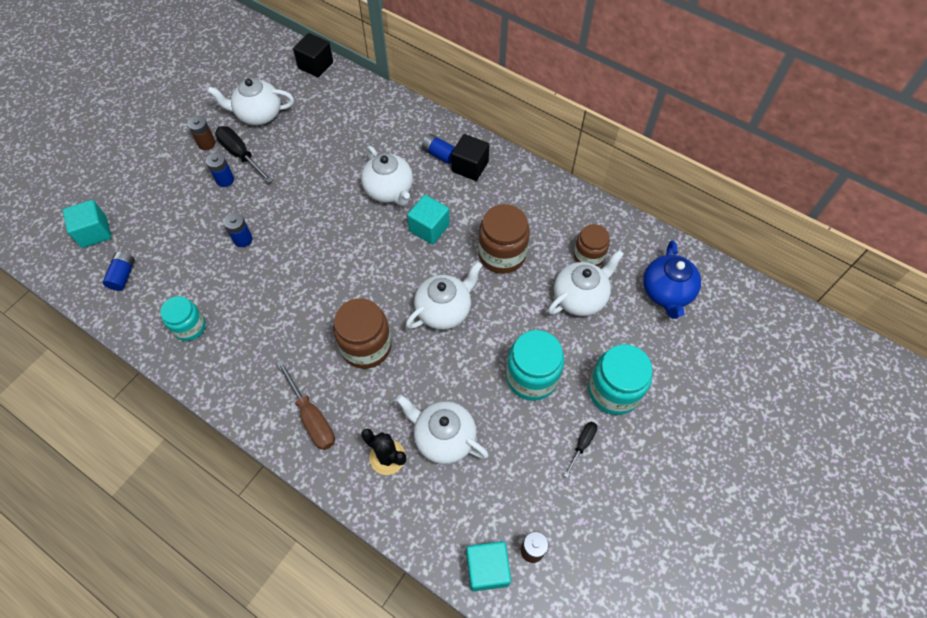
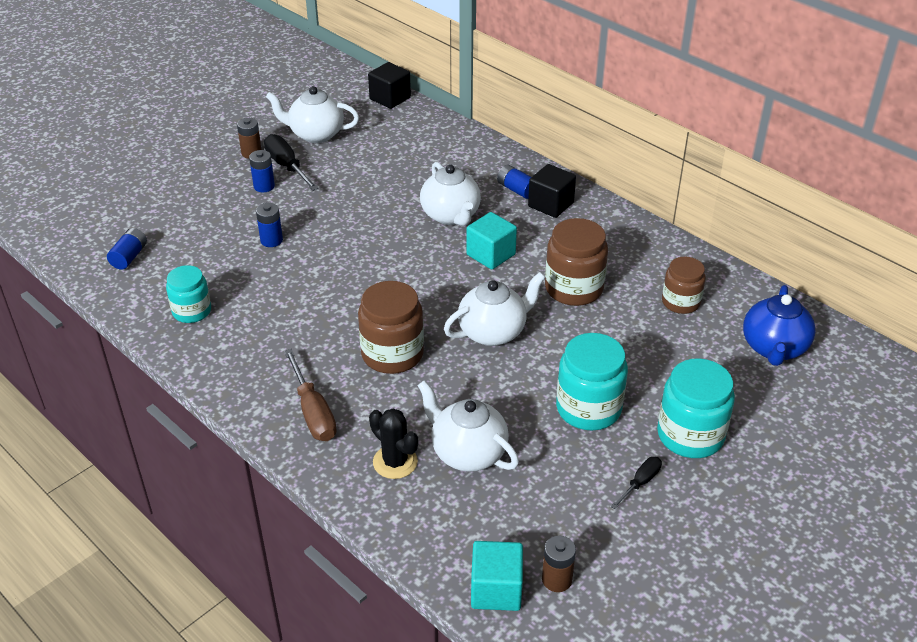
camera: 10 degrees right, 20 degrees down
(94, 232) = (108, 216): turquoise cube -> none
(580, 297) = (663, 340): white teapot -> none

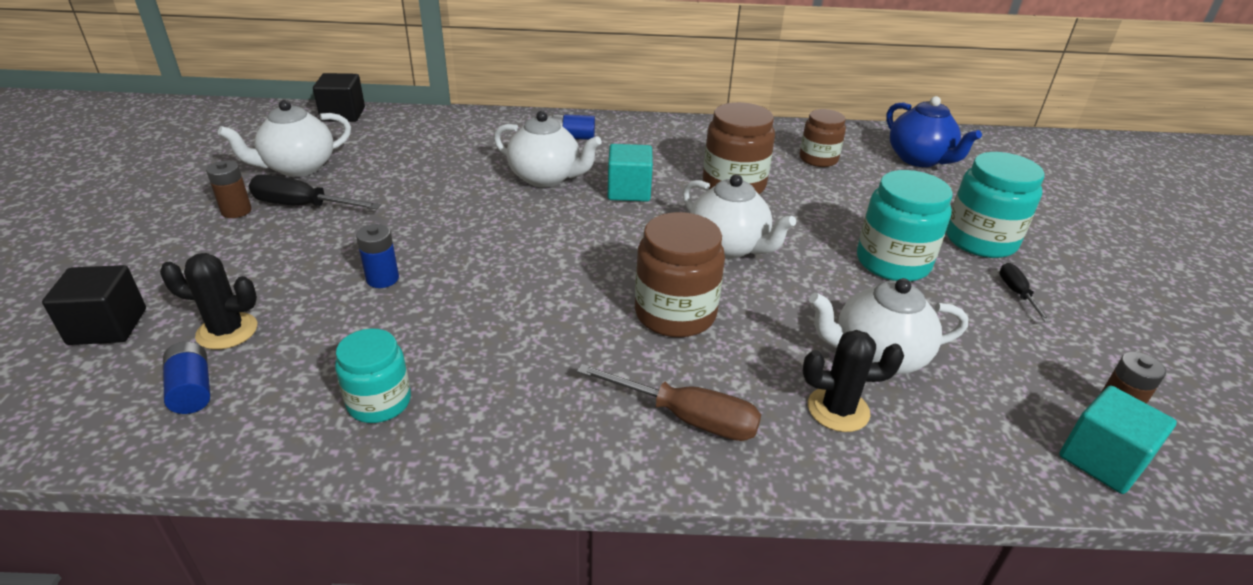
camera: 45 degrees left, 5 degrees down
(172, 232) = (227, 331): none -> black cactus
(264, 186) = (298, 234): blue battery -> none
(493, 332) = (729, 247): white teapot -> white teapot turned 120 degrees clockwise
(550, 204) = (618, 137): black cube -> black cube (108, 326)

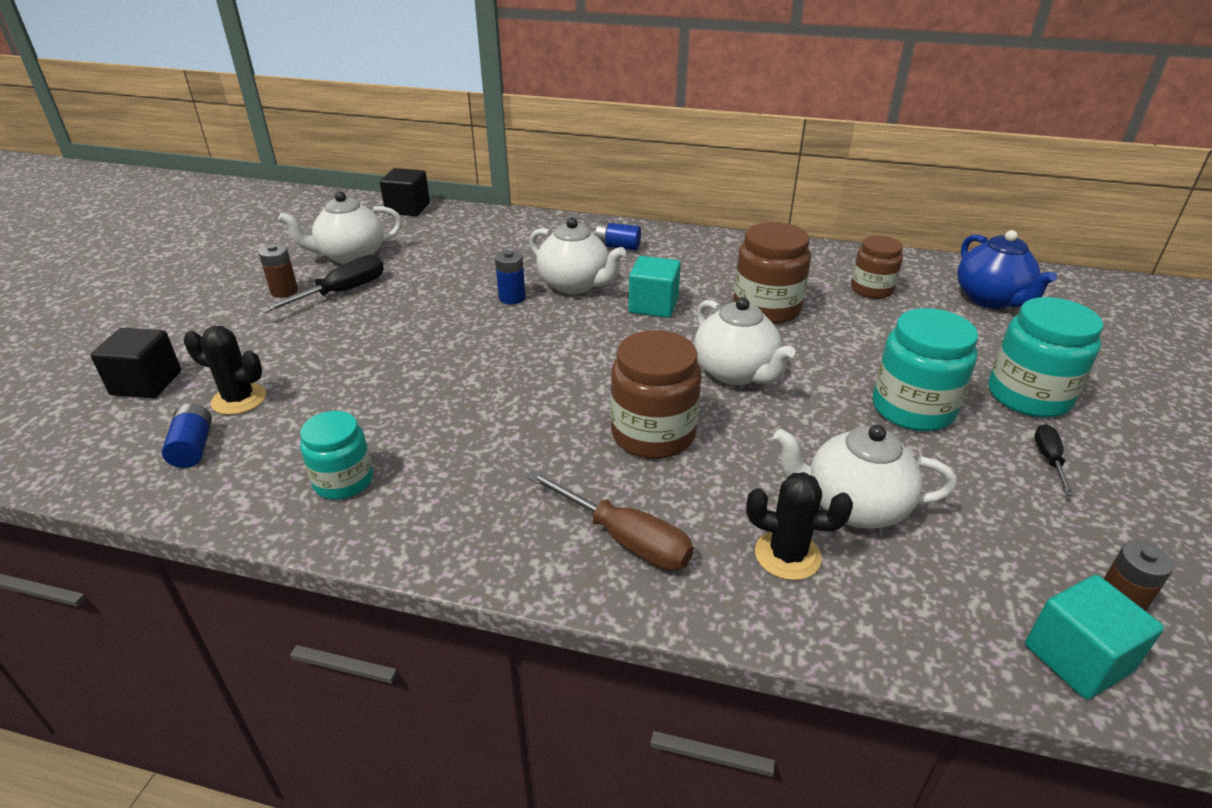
camera: 15 degrees right, 0 degrees up
(302, 206) = (341, 292): black screwdriver -> black screwdriver turned 105 degrees clockwise
(382, 279) = (387, 367): blue battery -> blue battery (512, 298)

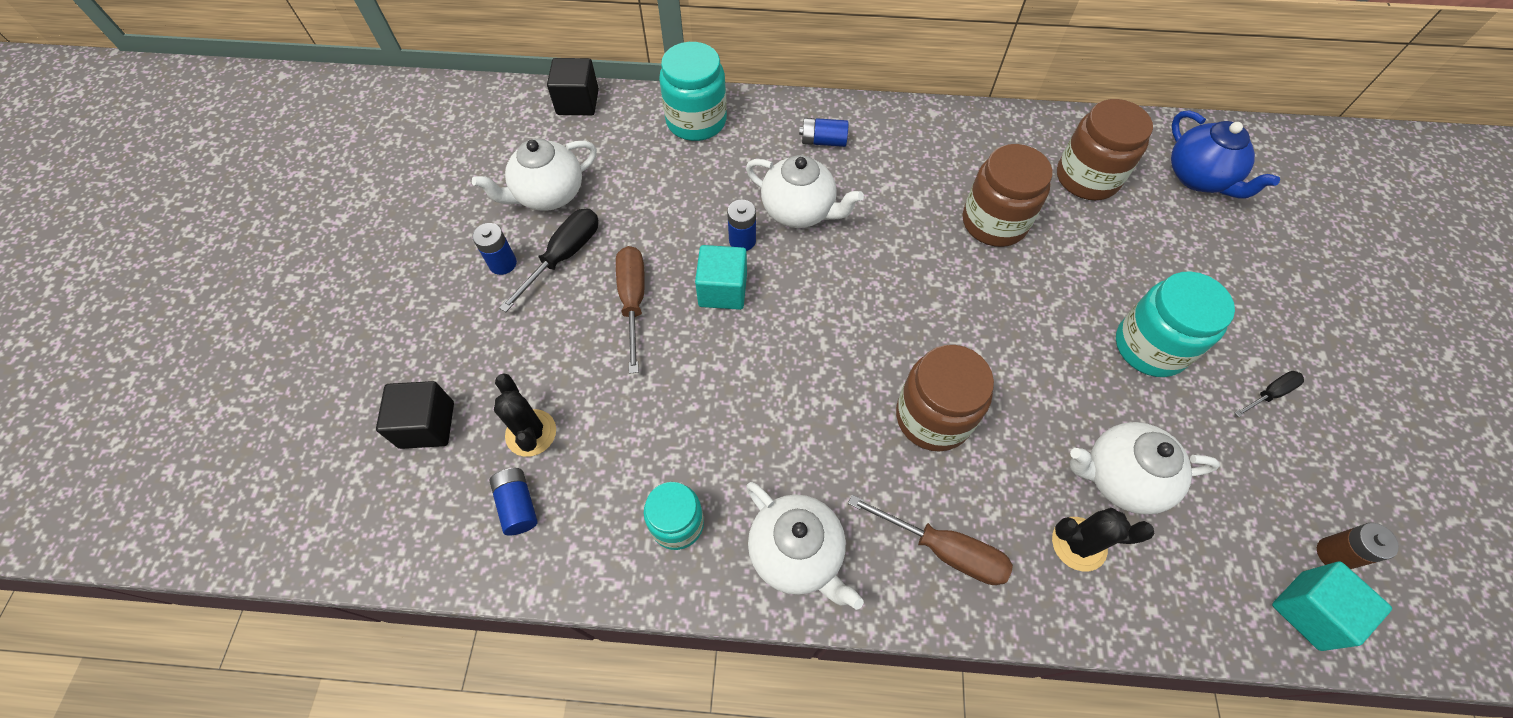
camera: 10 degrees left, 25 degrees up
(239, 399) = (531, 433): black cactus -> black cactus turned 60 degrees clockwise
(284, 291) = (503, 263): brown battery -> blue battery
(388, 325) = (633, 301): none -> brown screwdriver
(653, 305) = (885, 232): turquoise cube -> turquoise cube (722, 290)
(736, 372) = (986, 321): white teapot -> white teapot (797, 553)
(872, 289) = (1087, 178): brown jar -> brown jar, size x1.54
(1028, 396) = (1245, 313): turquoise jar -> turquoise jar (696, 121)
(1049, 459) = (1270, 394): black screwdriver -> black screwdriver turned 60 degrees clockwise

